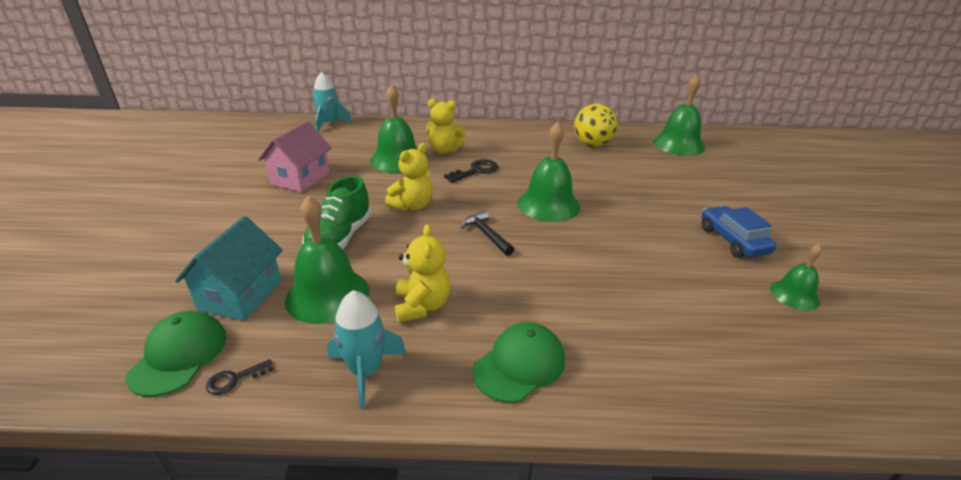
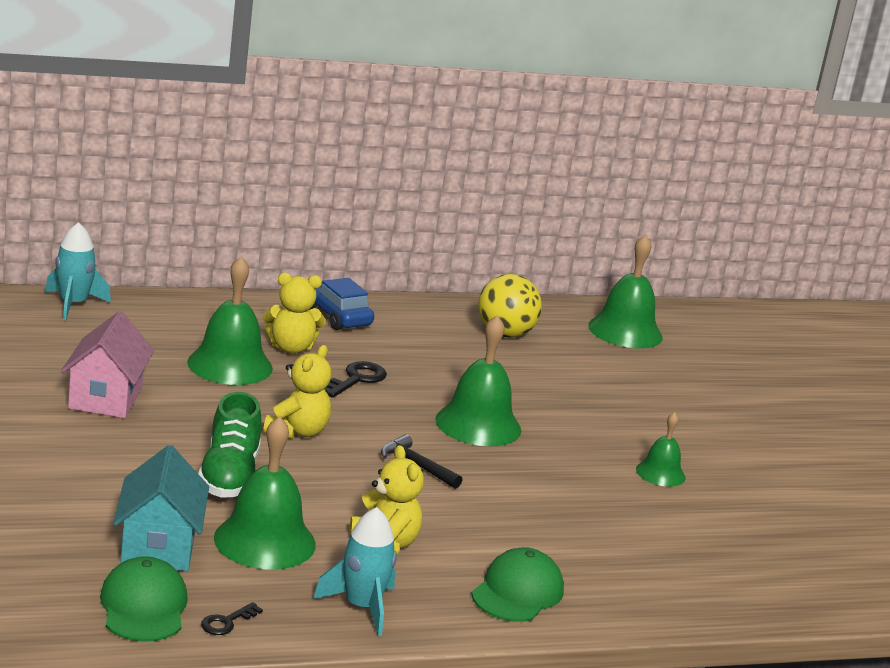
camera: 20 degrees left, 10 degrees down
(732, 240) = (713, 460): blue car -> blue car (337, 316)
(794, 295) = (782, 514): green bell -> green bell (660, 473)

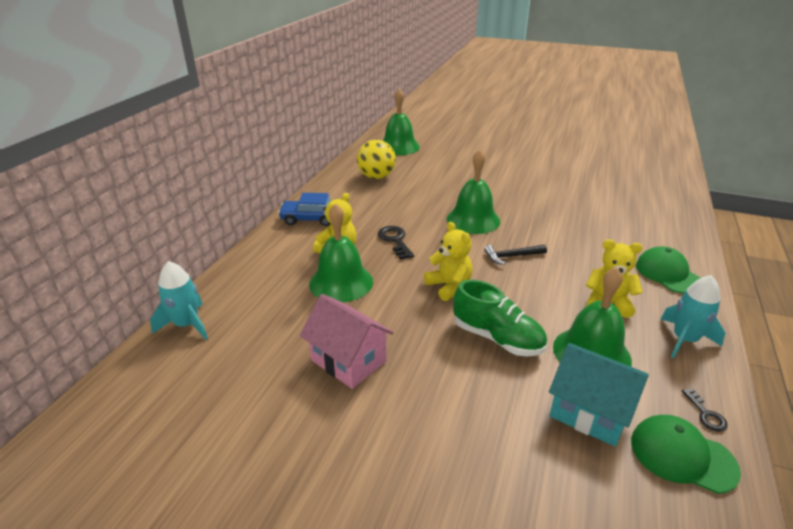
camera: 50 degrees left, 10 degrees up
(660, 473) = (548, 188): green bell -> none

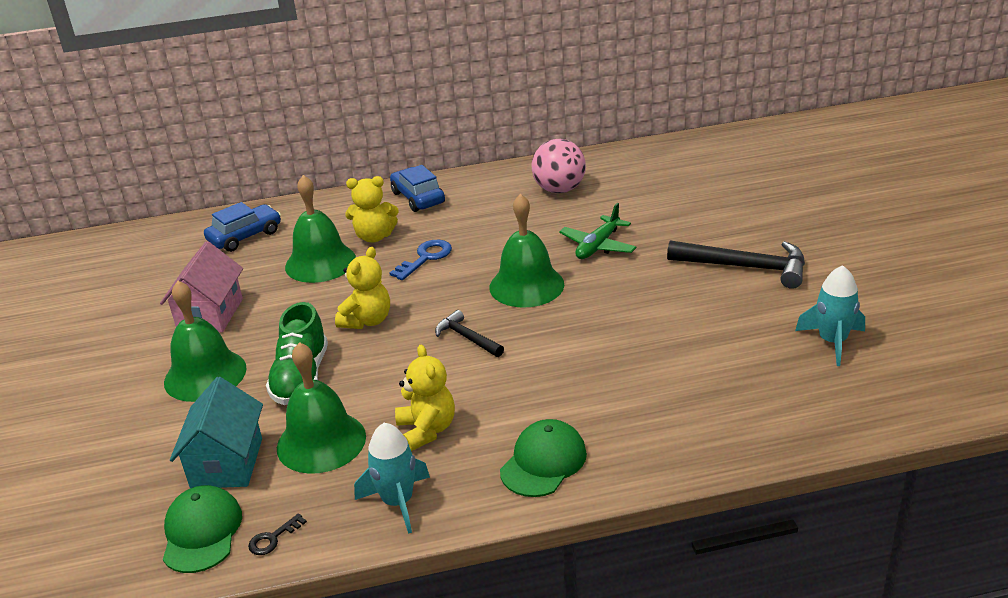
camera: 60 degrees right, 0 degrees up
(187, 325) = (201, 226): turquoise rocket -> turquoise rocket (832, 342)
(244, 306) = (245, 236): none -> blue car
(376, 177) = (559, 189): yellow ball -> pink ball
(395, 240) = (425, 258): black key -> blue key
(399, 146) = (665, 167): green bell -> green bell (205, 375)
(456, 188) = (598, 246): none -> green plane
(525, 164) = (745, 267): none -> black hammer

